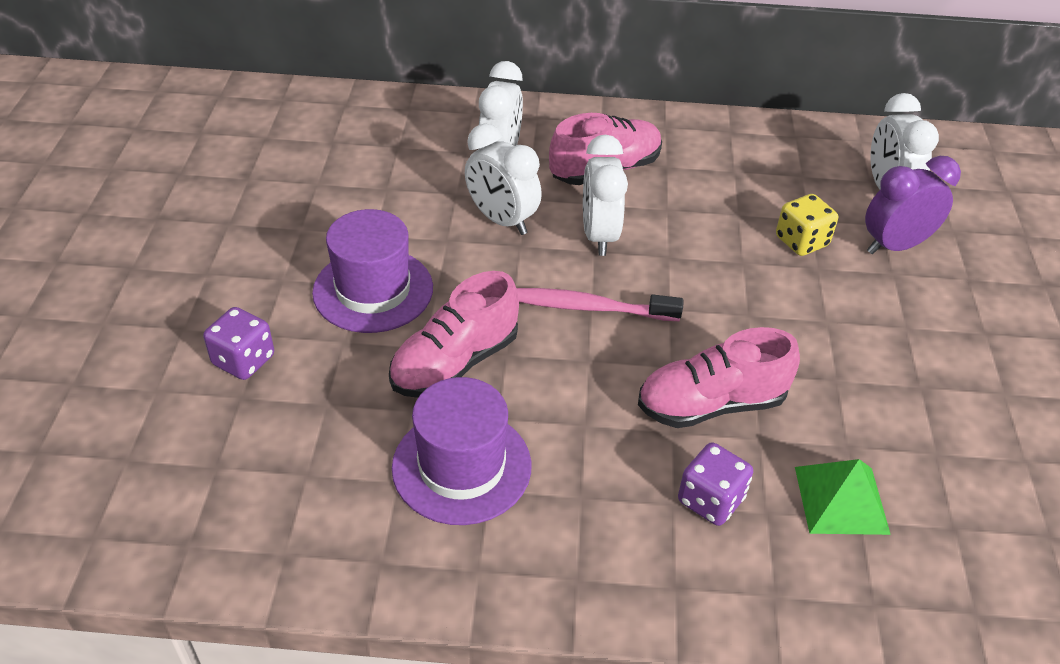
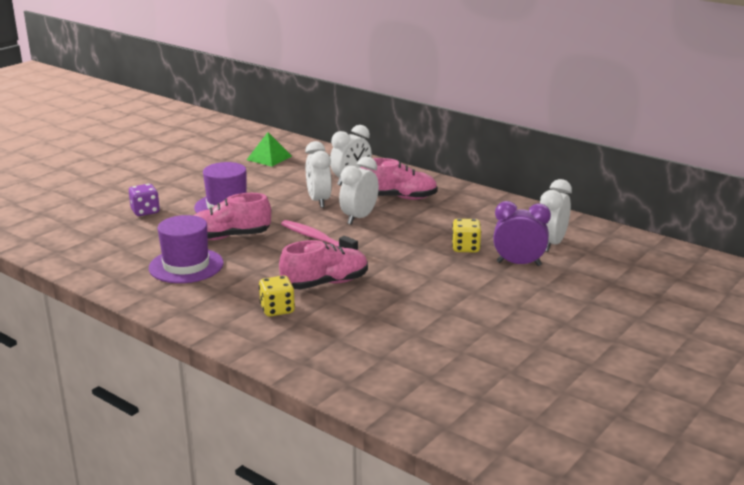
camera: 35 degrees right, 20 degrees down
(710, 500) = (277, 309): purple dice -> yellow dice
(711, 404) = (325, 283): pink shoe -> pink shoe turned 135 degrees clockwise
(841, 500) = (340, 330): green pyramid -> green pyramid (269, 158)

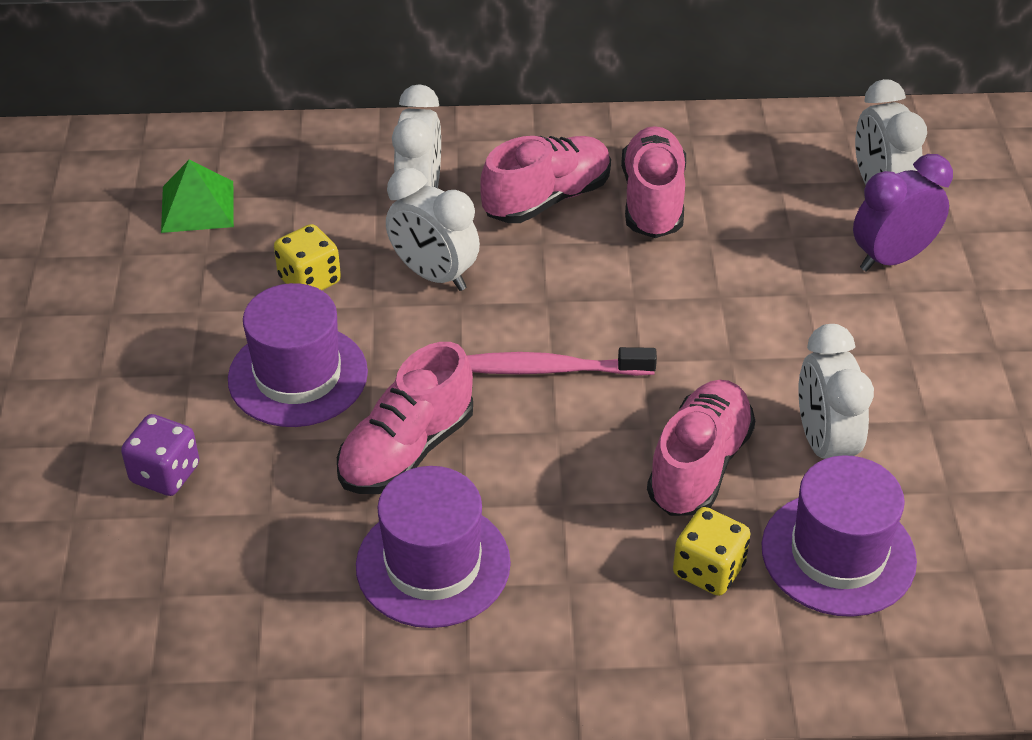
camera: 40 degrees left, 20 degrees up
(335, 328) = (838, 554): none -> purple hat
(359, 218) = (550, 282): white clock -> white clock (824, 444)
(441, 212) = (652, 201): none -> pink shoe
(465, 248) = (784, 264): yellow dice -> yellow dice (309, 280)

